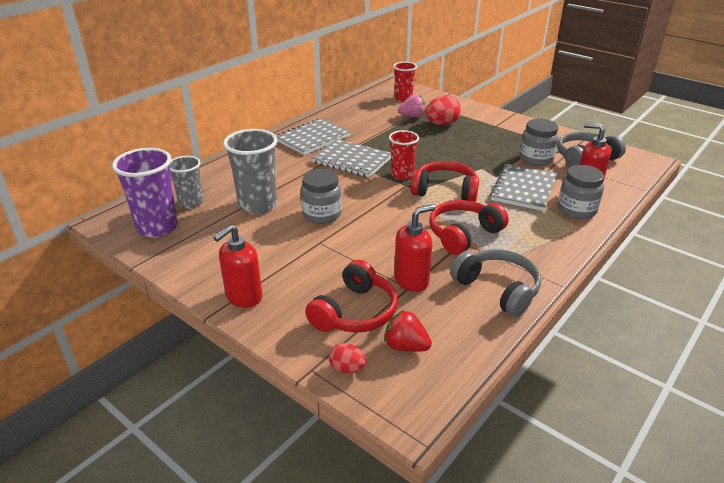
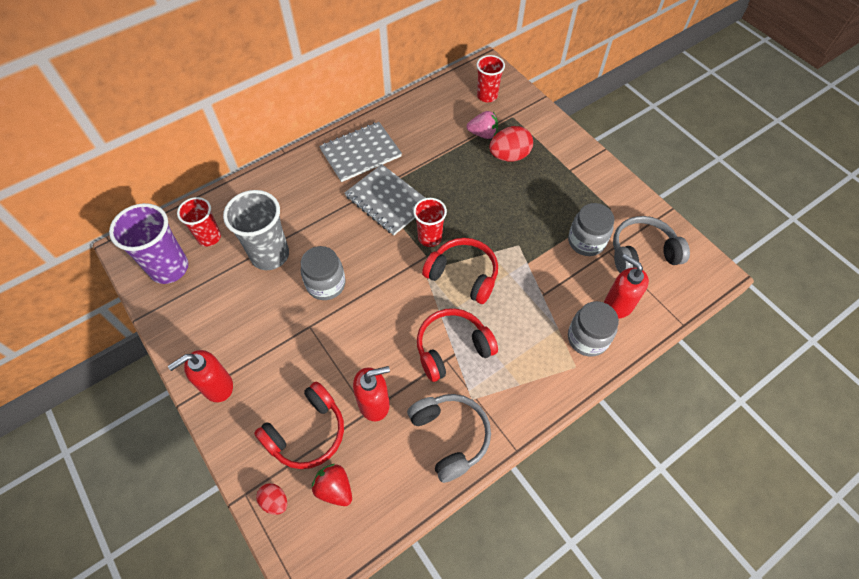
camera: 15 degrees right, 25 degrees up
(191, 203) = (209, 237): grey cup -> red cup
(523, 189) = (548, 290): grey notebook -> none

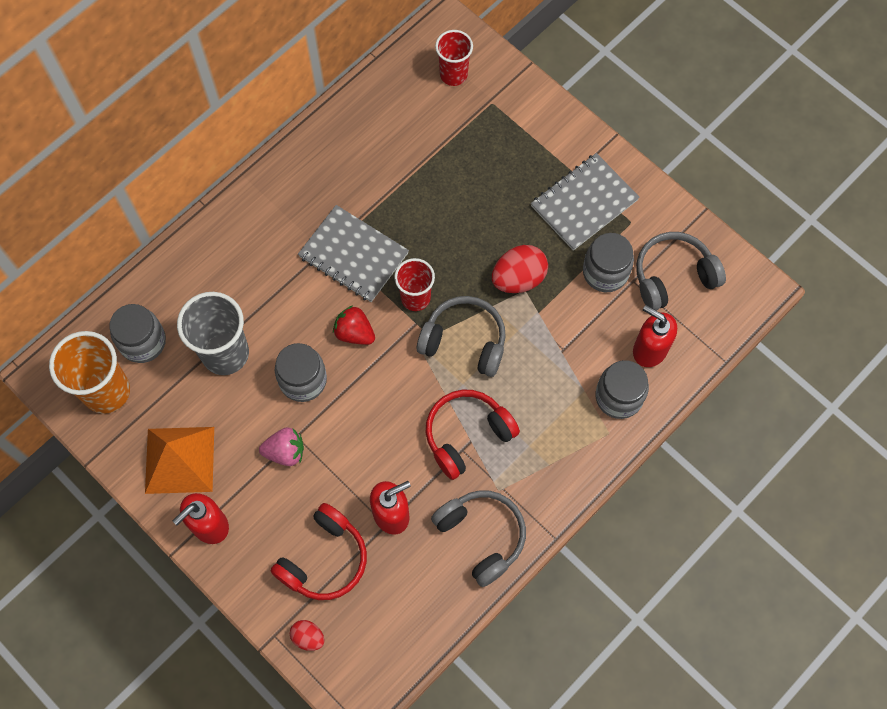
camera: 10 degrees left, 10 degrees up
(169, 268) = (106, 391): purple cup -> orange cup
(209, 237) = (143, 342): red cup -> grey jar
(209, 329) = (179, 459): none -> orange pyramid
(334, 488) = (368, 613): red strawberry -> red strawberry (354, 333)
(360, 153) = (304, 190): grey notebook -> grey notebook (584, 203)
(463, 275) = (464, 341): red headphones -> grey headphones
(483, 134) = (457, 136): pink strawberry -> pink strawberry (285, 452)
(509, 156) = (496, 164): red egg -> red egg (518, 278)

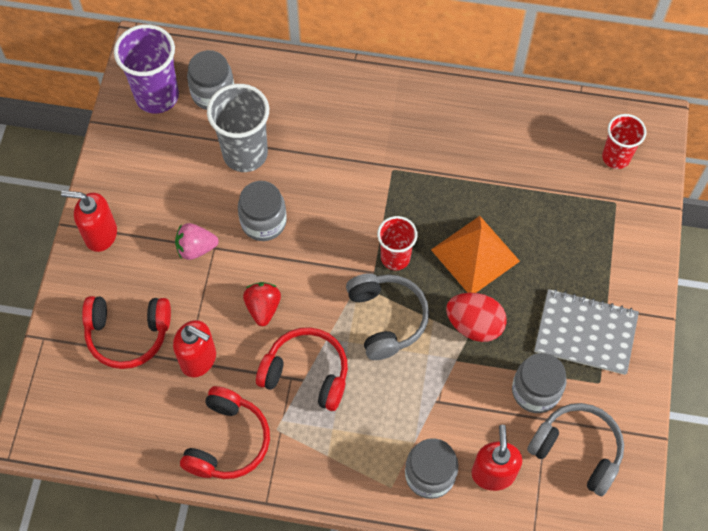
camera: 55 degrees right, 5 degrees down
(106, 391) = (157, 96): orange cup -> purple cup
(179, 459) = (138, 180): orange pyramid -> orange pyramid (475, 255)
(285, 452) = (196, 248): pink strawberry -> pink strawberry turned 120 degrees clockwise
(308, 637) = (58, 363): red egg -> none
(353, 255) = (396, 188): grey notebook -> none
(354, 333) = (331, 232): red strawberry -> red strawberry (263, 308)
(481, 536) = (227, 441): grey headphones -> red headphones

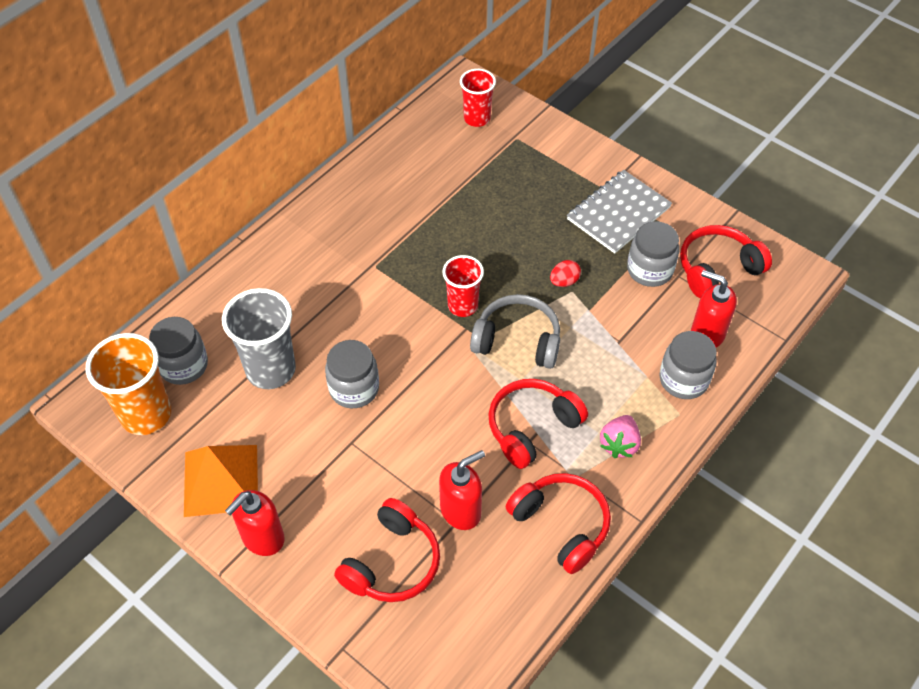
camera: 60 degrees left, 10 degrees down
(157, 96) = (146, 414): purple cup -> orange cup
(196, 248) = (340, 458): pink strawberry -> pink strawberry (619, 444)
(263, 308) = (442, 431): red strawberry -> none
(474, 325) = (564, 281): red egg -> red egg, size x0.56
(475, 255) = (499, 249): orange pyramid -> orange pyramid (220, 480)
(577, 450) = (717, 269): grey headphones -> red headphones

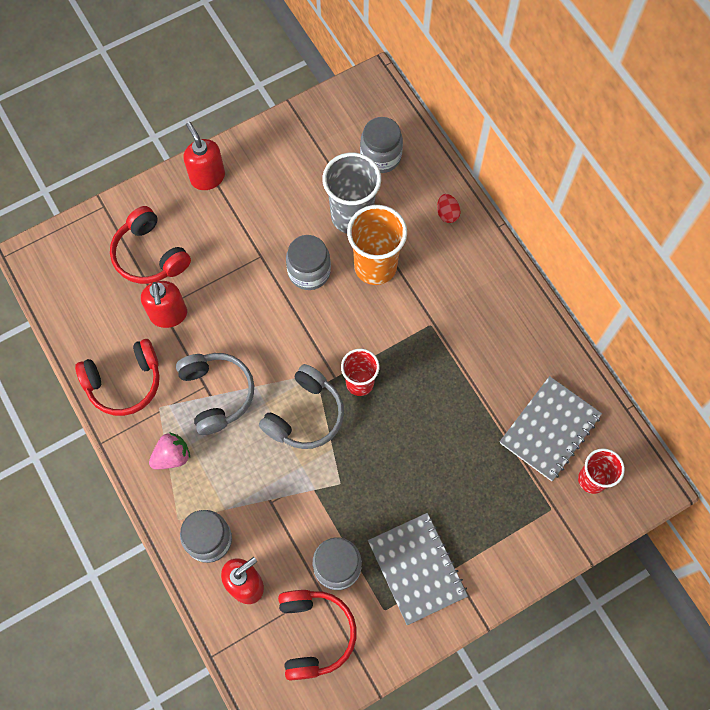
camera: 110 degrees right, 15 degrees up
(146, 414) = (345, 123): orange cup -> orange cup (375, 266)
(220, 480) = (266, 161): orange pyramid -> none
(444, 155) = (550, 429): none -> grey notebook
(532, 427) = (217, 394): red headphones -> grey headphones
(564, 281) = (353, 481): red egg -> red egg (447, 213)
(619, 444) = (172, 456): pink strawberry -> pink strawberry turned 105 degrees clockwise

